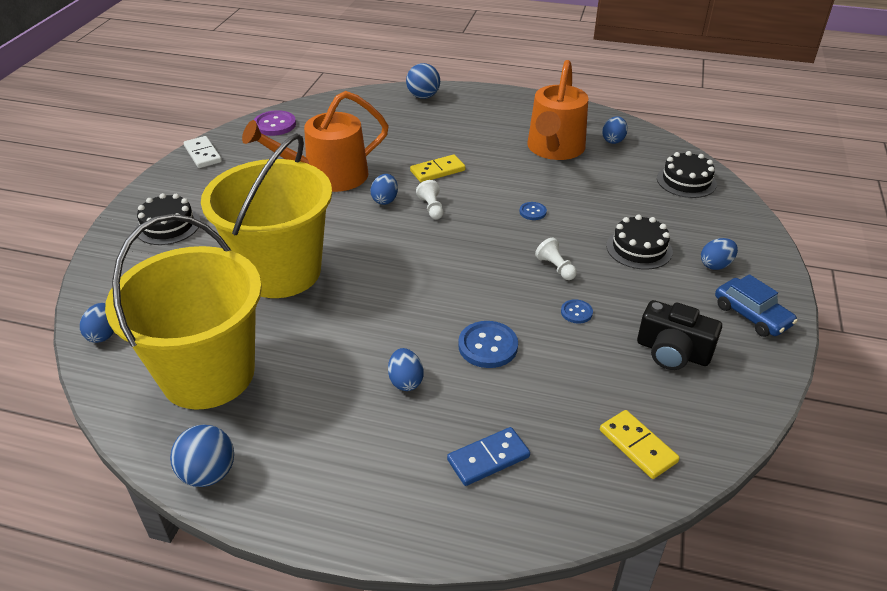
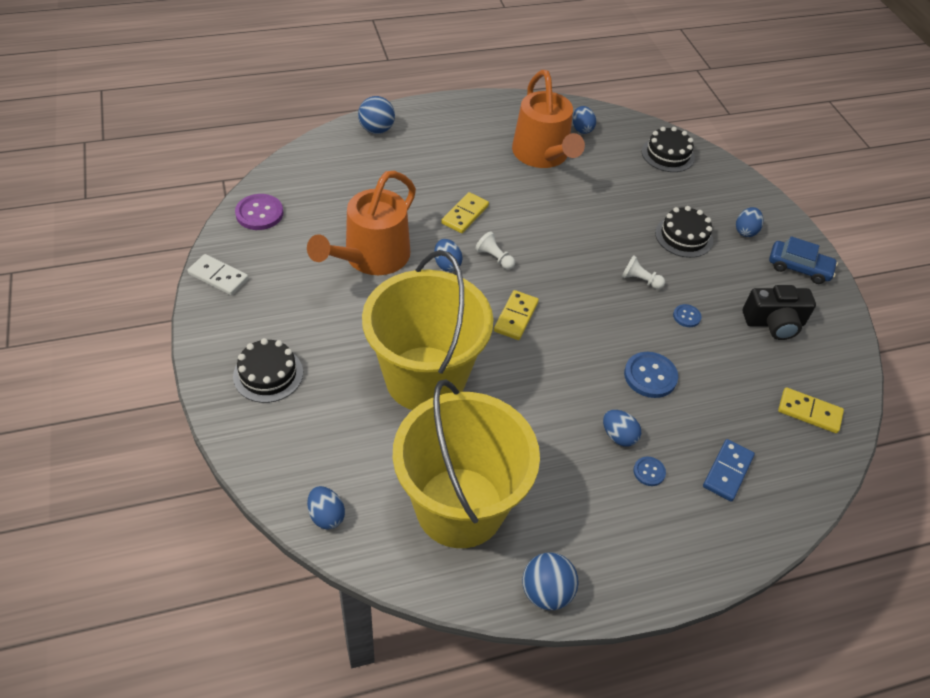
camera: 35 degrees left, 10 degrees up
(405, 256) = (516, 317): none -> yellow domino
(532, 212) = (579, 230): blue button -> blue button (649, 472)

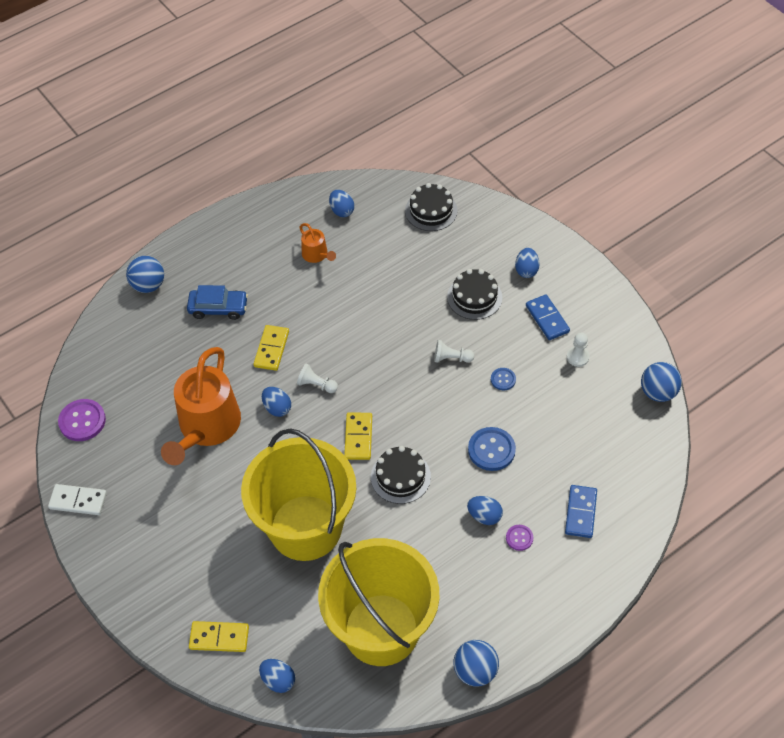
camera: 15 degrees left, 5 degrees up
(268, 374) = (170, 577): black cake -> black cake (400, 476)
(542, 155) = (316, 255): orange watering can -> orange watering can, size x0.46
(649, 472) = (519, 538): blue button -> purple button
(753, 279) = (547, 319): none -> blue domino
(774, 323) = (577, 357): black camera -> white pawn
(799, 267) = (583, 292): blue car -> blue car (218, 308)
(809, 412) = (629, 432): yellow domino -> yellow domino (219, 637)
(853, 385) = (658, 392): none -> blue ball

